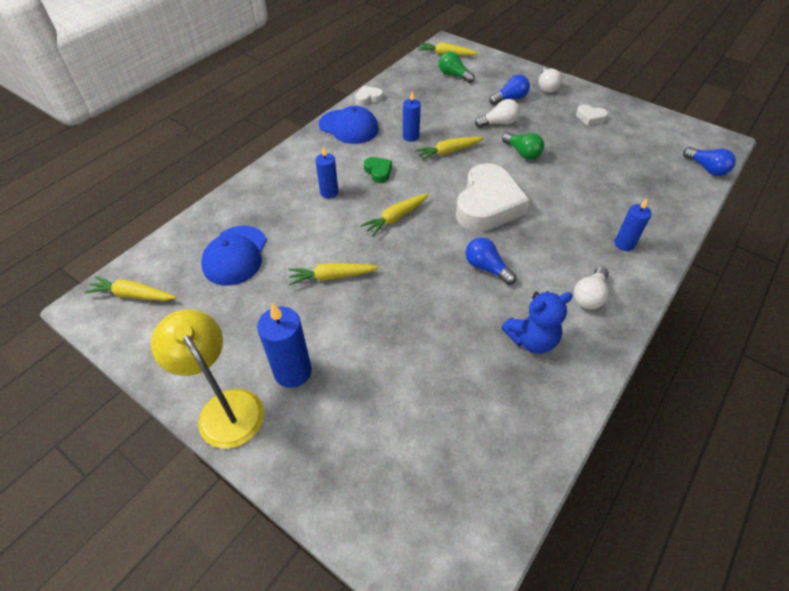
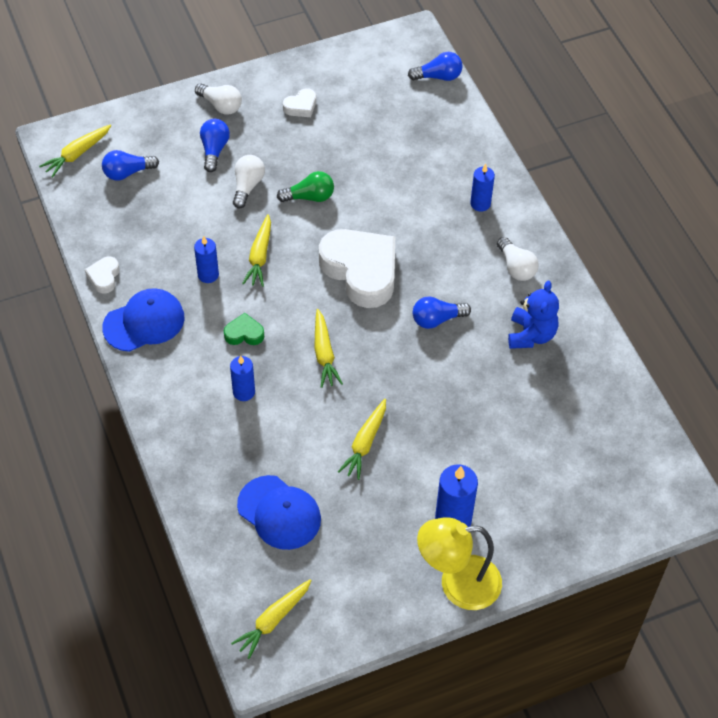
camera: 60 degrees left, 5 degrees up
(454, 75) = (127, 172): green light bulb -> blue light bulb

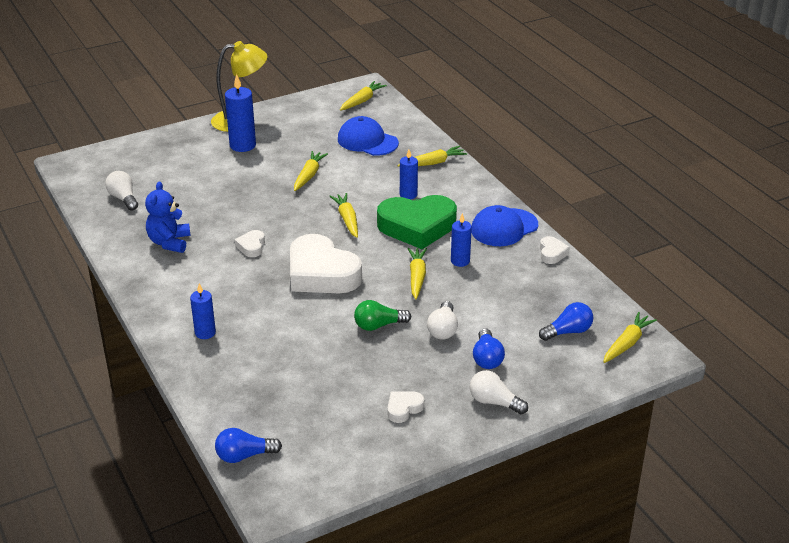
camera: 175 degrees right, 20 degrees down
(200, 453) = (432, 163): none -> yellow carrot
(244, 333) = (417, 227): green heart -> green heart, size x2.33
(437, 319) = (251, 246): blue light bulb -> white heart
(516, 267) = (176, 286): white light bulb -> white light bulb (123, 198)

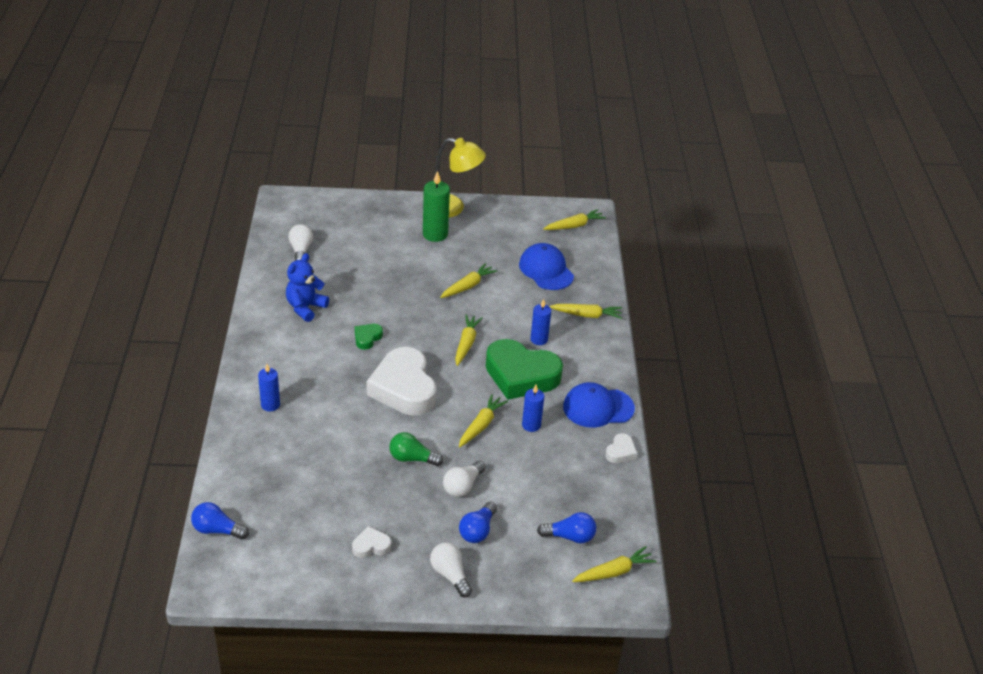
camera: 25 degrees right, 5 degrees up
(242, 145) = (435, 234): blue candle -> green candle
(251, 246) = (367, 338): white heart -> green heart

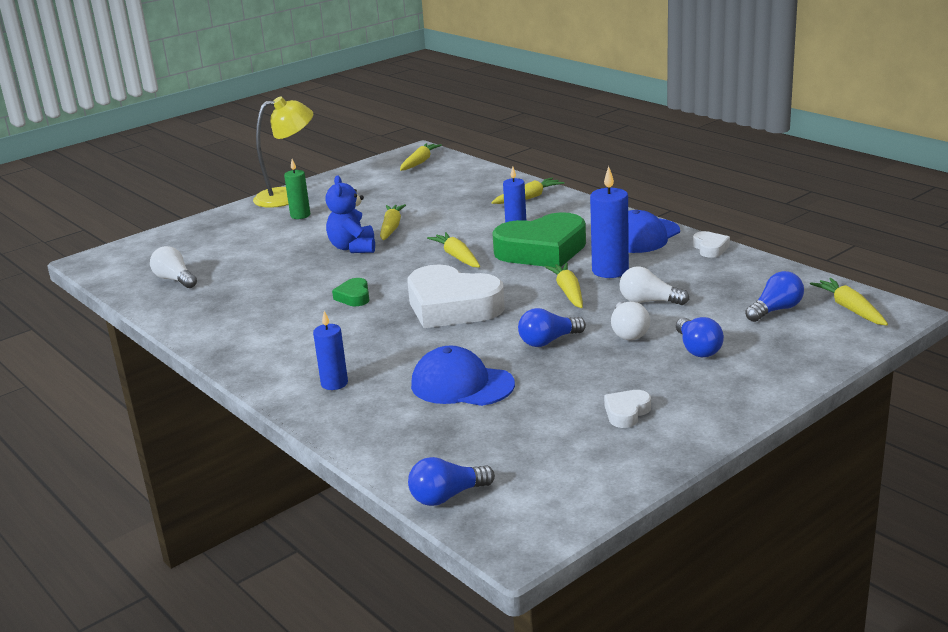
camera: 35 degrees left, 15 degrees down
(305, 308) = (250, 309): blue teddy bear -> blue teddy bear (353, 248)
(412, 458) = (548, 341): green light bulb -> blue light bulb
(435, 234) = (300, 215): green candle -> green candle, size x0.64
(450, 575) = (733, 387): white light bulb -> white light bulb (649, 302)
(531, 425) = (610, 271): blue candle -> blue candle, size x1.57
(546, 270) = (443, 191): blue cap -> blue cap (462, 385)
(613, 572) = (850, 309): yellow carrot -> yellow carrot turned 45 degrees counterclockwise

